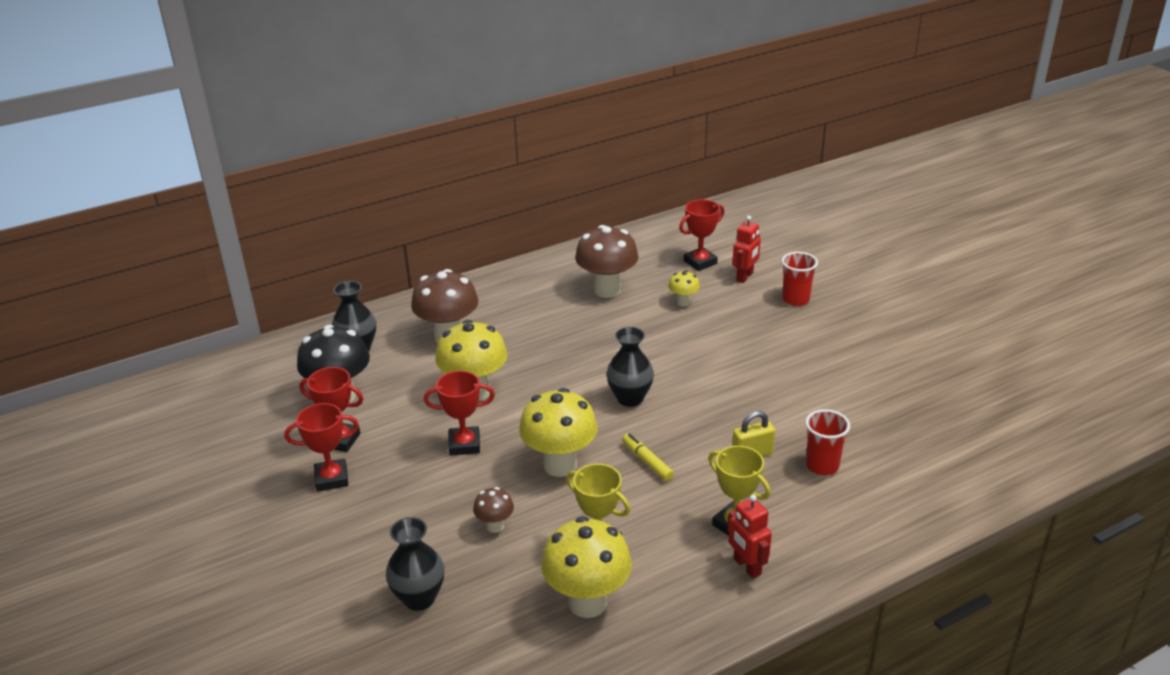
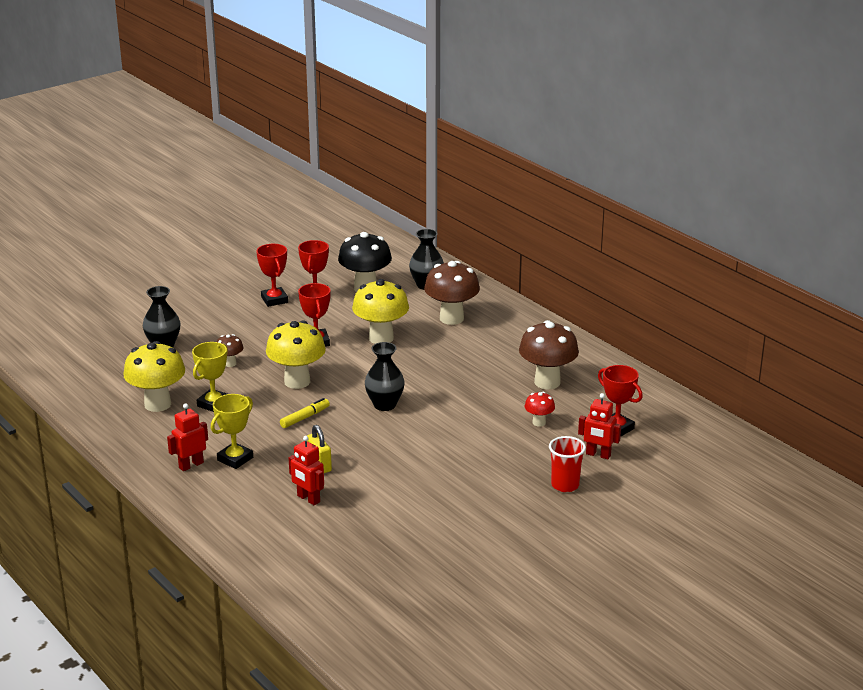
camera: 80 degrees right, 5 degrees down
(683, 302) = (539, 422): yellow mushroom -> red mushroom
(822, 466) = (308, 499): red cup -> red robot

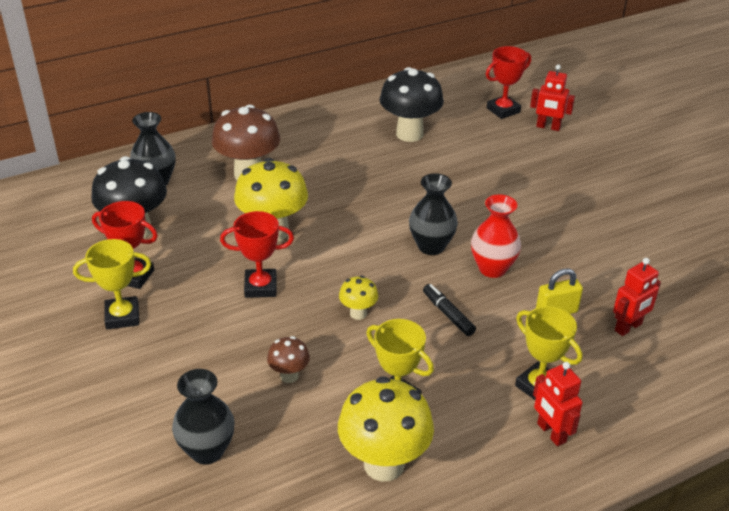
camera: 80 degrees left, 10 degrees up
(274, 300) = (122, 316): red trophy -> yellow trophy
(297, 381) = (358, 313): yellow mushroom -> yellow mushroom, size x0.49
(305, 417) = (448, 314): yellow marker -> black marker
(365, 434) = (492, 268): none -> red vase
(539, 422) = (486, 150): red mushroom -> none
(547, 382) = (409, 134): brown mushroom -> black mushroom
(565, 485) = (599, 153): red cup -> none
(598, 455) = (548, 127): red robot -> red robot turned 75 degrees clockwise

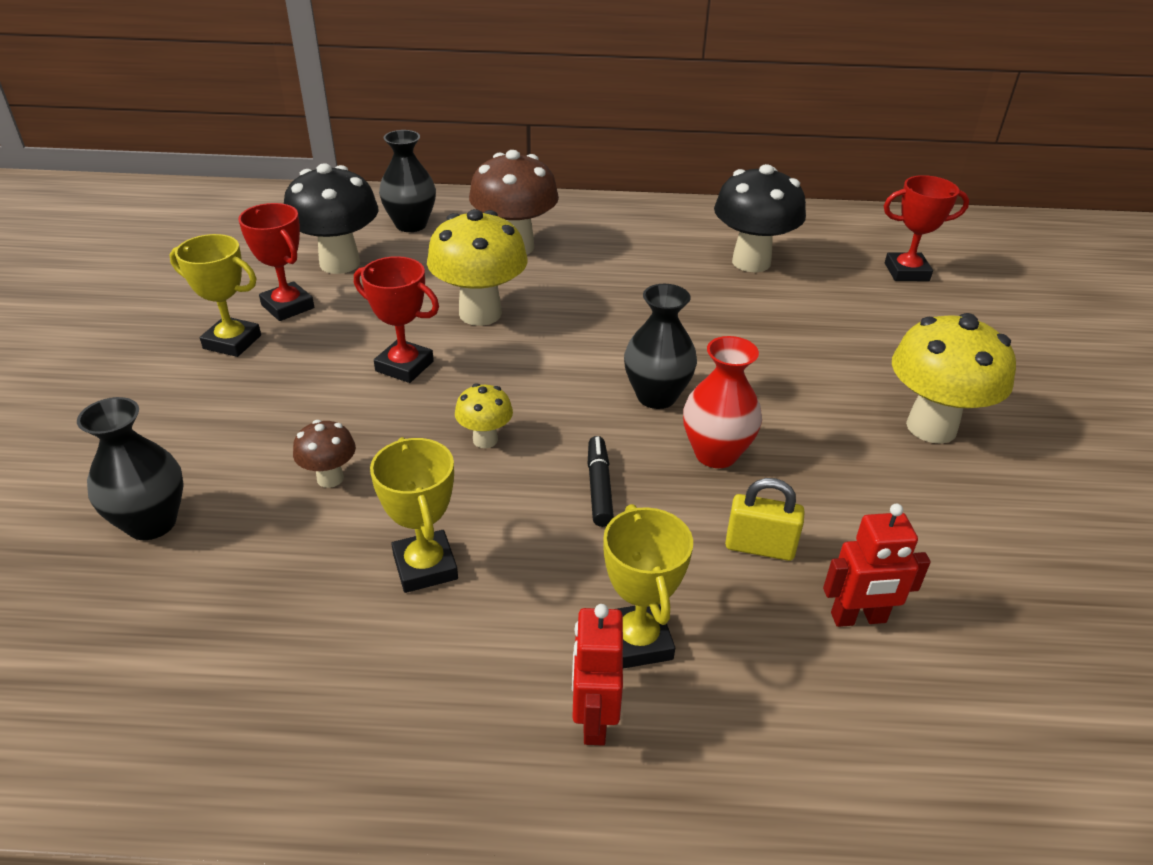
camera: 30 degrees right, 0 degrees up
(384, 464) = (324, 643): yellow mushroom -> yellow mushroom (931, 427)
(548, 127) = (957, 309): red robot -> none

